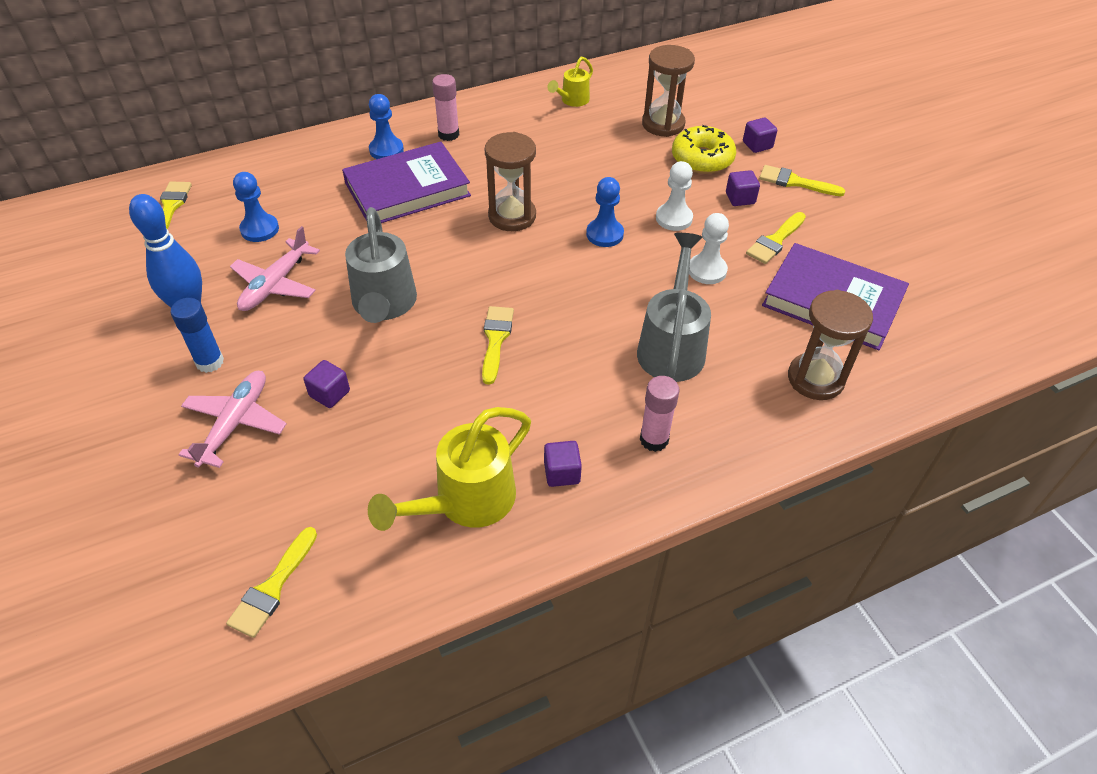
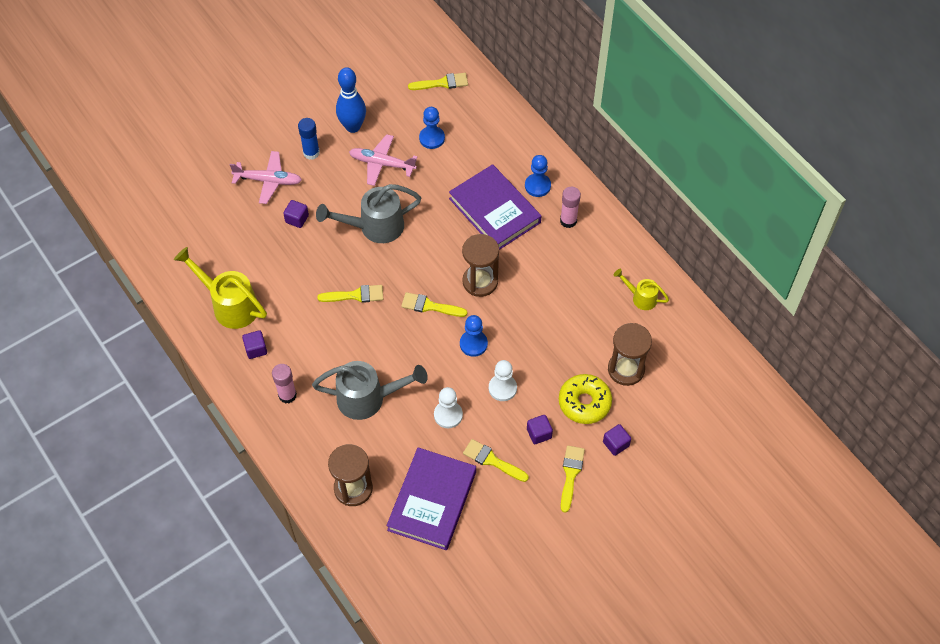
camera: 80 degrees right, 10 degrees up
(272, 587) = (169, 231): yellow brush -> yellow brush (429, 306)

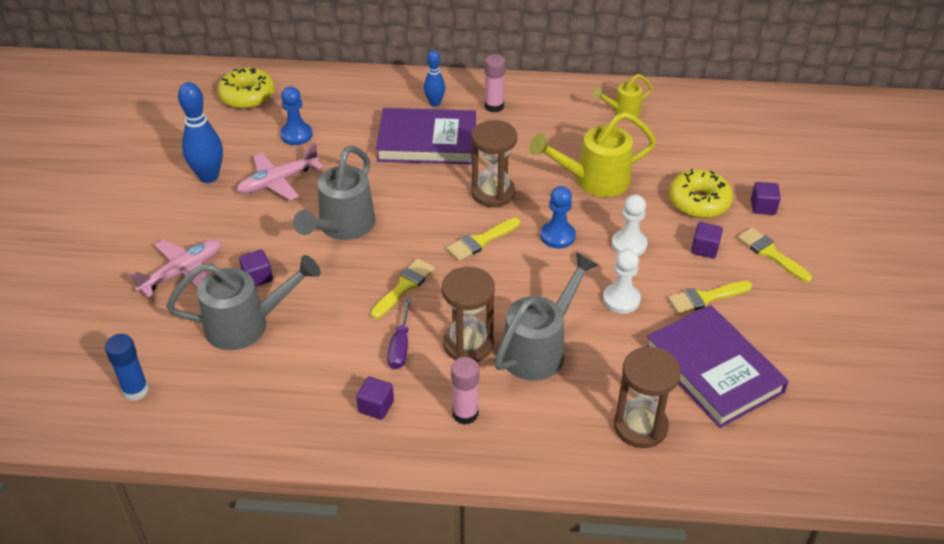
camera: 50 degrees left, 15 degrees down
(230, 305) = (293, 395): yellow watering can -> yellow watering can (594, 180)
(258, 243) = (246, 325): none -> grey watering can
(308, 328) = (400, 346): none -> purple screwdriver
(311, 153) = (196, 221): blue glue stick -> blue glue stick (135, 390)
(442, 83) = (247, 96): yellow brush -> yellow donut
(537, 186) = (435, 103): blue pawn -> blue bowling pin
(626, 369) = (688, 158): brown hourglass -> brown hourglass (468, 344)

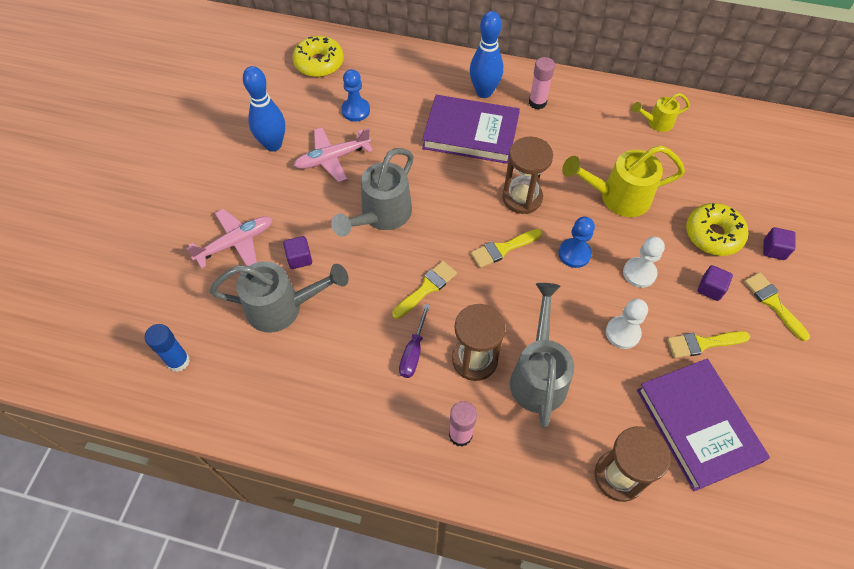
camera: 10 degrees right, 15 degrees up
(376, 406) = (382, 413): purple cube -> none
(435, 103) = (484, 92): blue bowling pin -> blue bowling pin, size x1.68
(539, 349) = (538, 375): grey watering can -> grey watering can turned 45 degrees counterclockwise

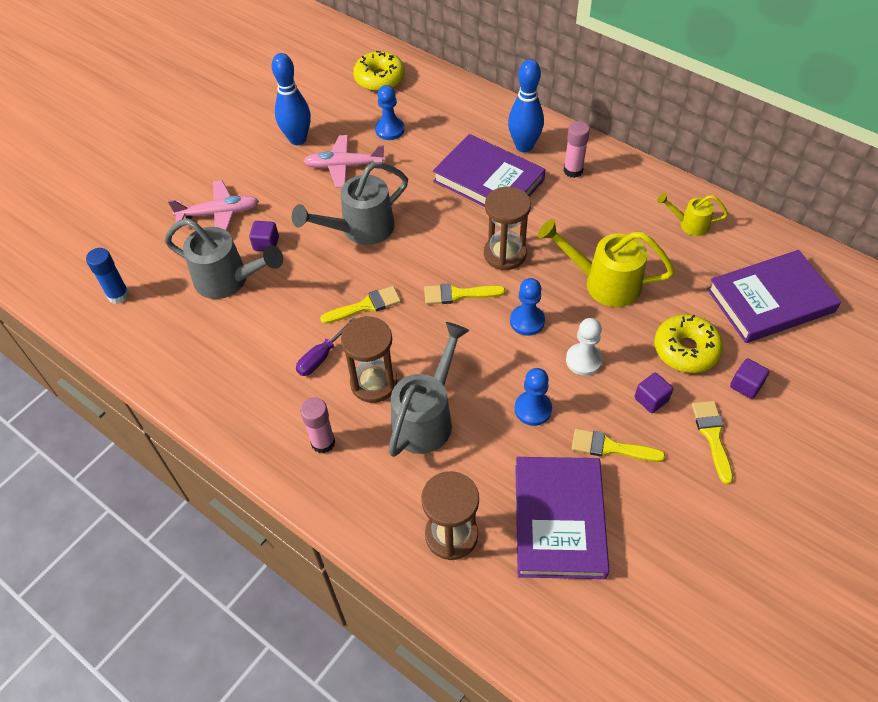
camera: 25 degrees right, 5 degrees down
(622, 333) = (533, 409): white pawn -> blue pawn
(752, 169) = (770, 300): none -> purple book

